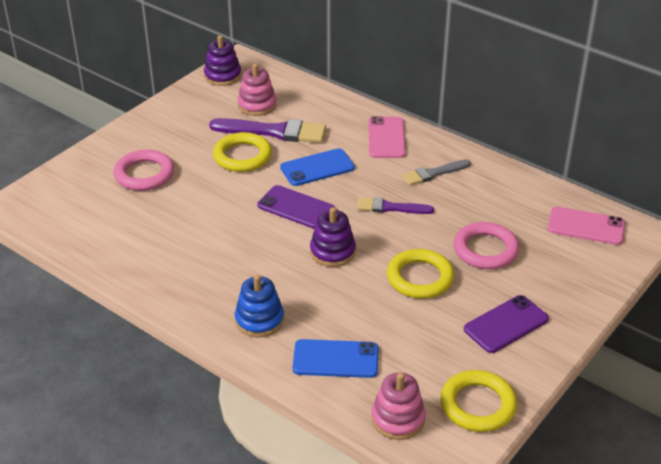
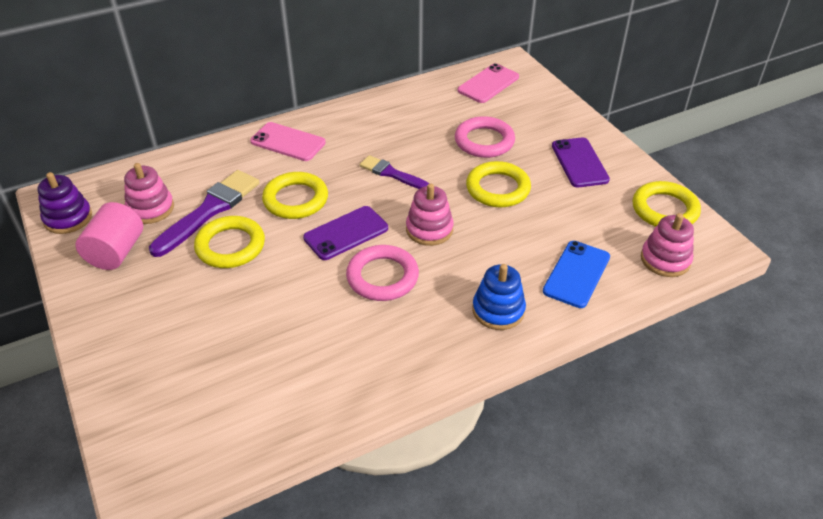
camera: 65 degrees left, 5 degrees up
(144, 174) = (192, 336): pink ring -> pink ring (382, 277)
(203, 110) = (116, 252): none -> pink cylinder
(317, 168) = (295, 199): blue phone -> yellow ring
(332, 252) = (429, 229): purple stacking toy -> pink stacking toy
(390, 207) = (391, 173): purple brush -> purple brush turned 90 degrees clockwise
(433, 173) = (363, 133): grey brush -> none

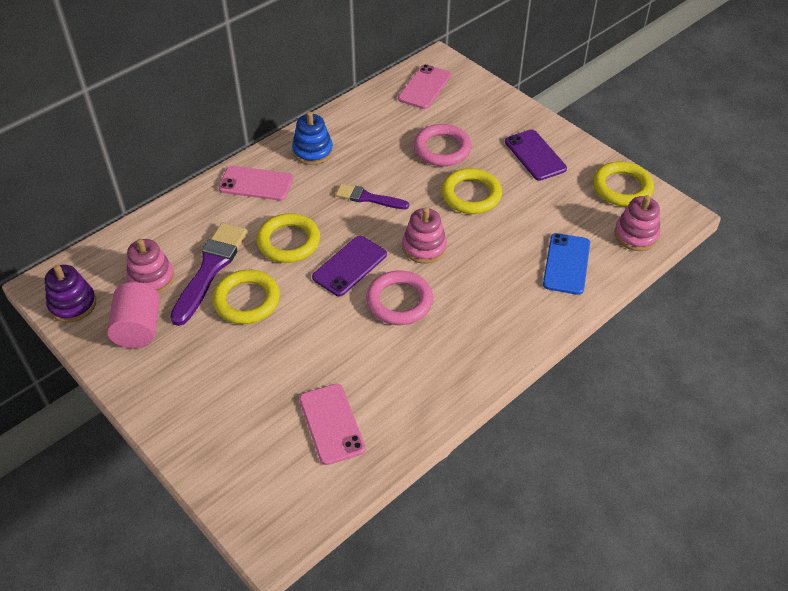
camera: 15 degrees left, 5 degrees up
(260, 385) = (331, 424): none -> pink phone
(498, 310) = (511, 311): blue stacking toy -> blue stacking toy (312, 151)

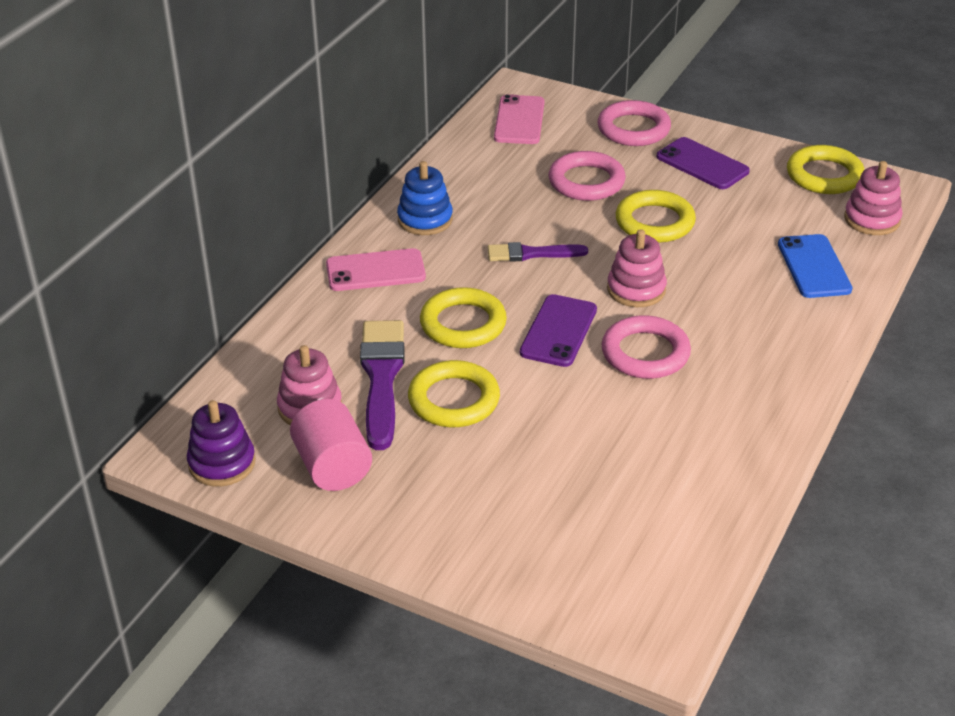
camera: 20 degrees left, 10 degrees down
(331, 424) = (652, 501): pink phone -> none
(502, 113) = (633, 129): none -> pink ring

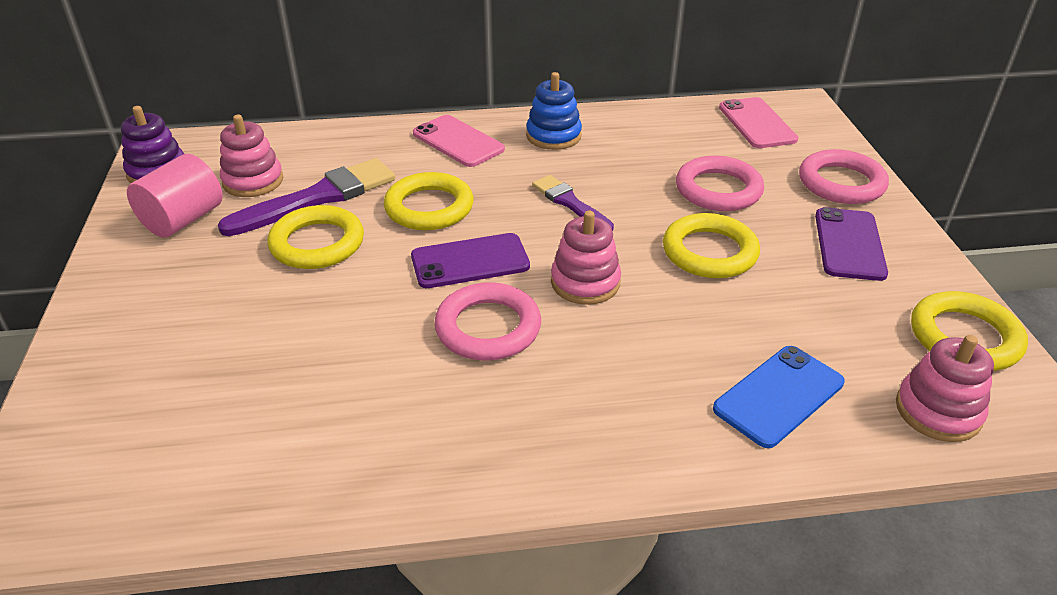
camera: 55 degrees right, 0 degrees up
(519, 120) = (757, 123): pink phone -> pink phone turned 75 degrees counterclockwise

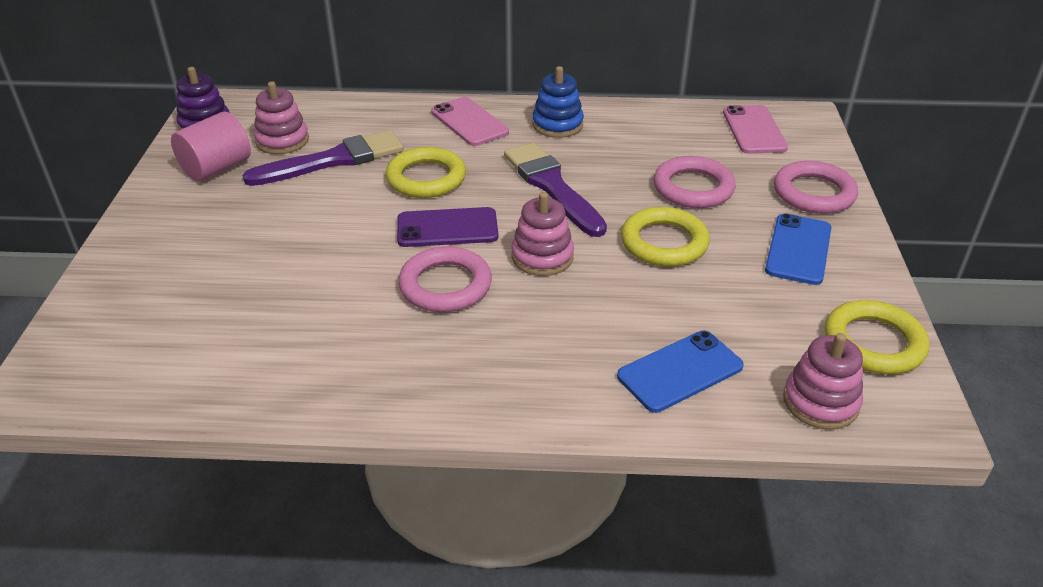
camera: 10 degrees right, 0 degrees up
(317, 243) = (322, 199): yellow ring -> none
(570, 203) = (552, 186): purple brush -> purple brush, size x1.67
(849, 244) = (798, 249): purple phone -> blue phone

